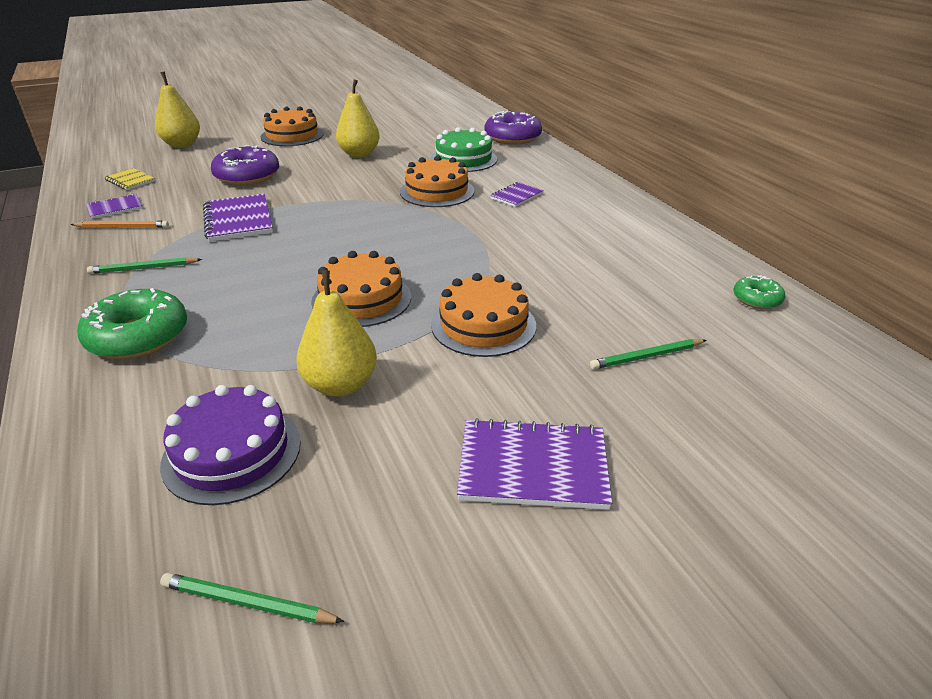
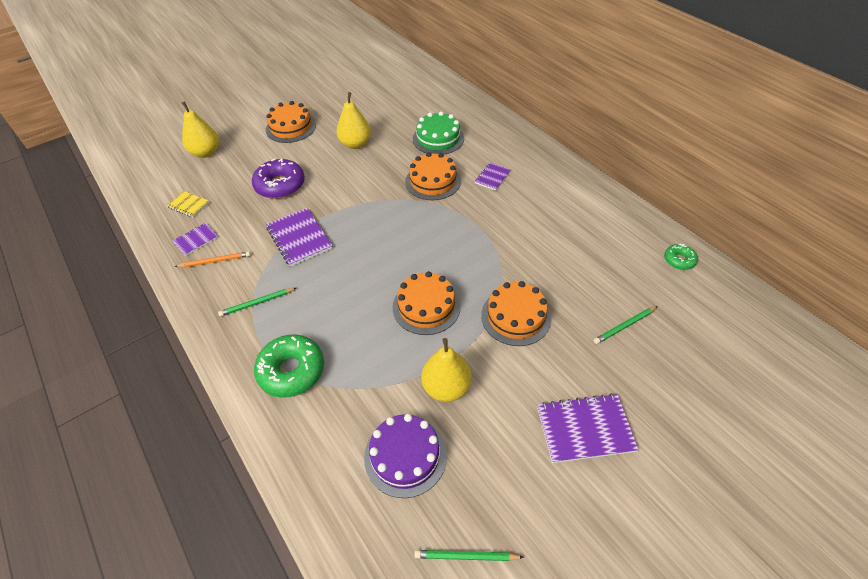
camera: 10 degrees left, 15 degrees up
(512, 137) = (465, 105): purple donut -> none

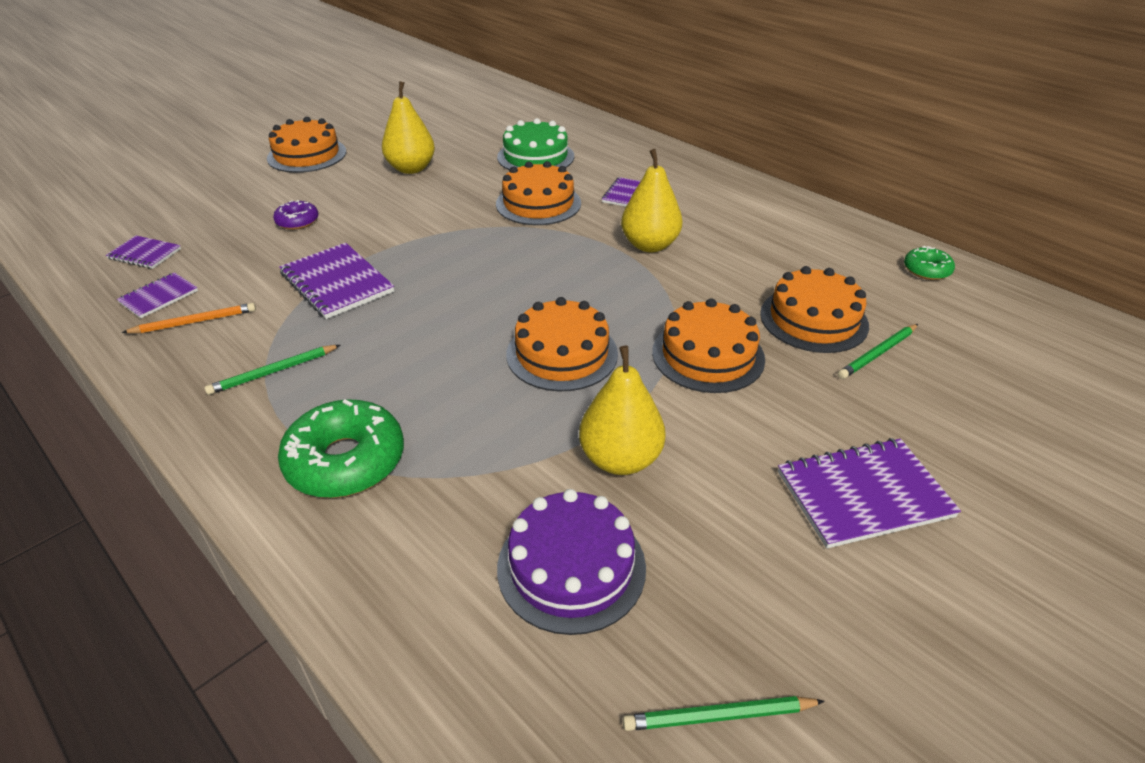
camera: 10 degrees left, 10 degrees down
(189, 205) = (145, 254): yellow notebook -> purple notebook
(206, 153) = (171, 190): yellow pear -> yellow pear (650, 245)
(280, 185) = (297, 221): purple donut -> purple donut, size x0.53
(590, 294) = (813, 319): none -> orange cake

